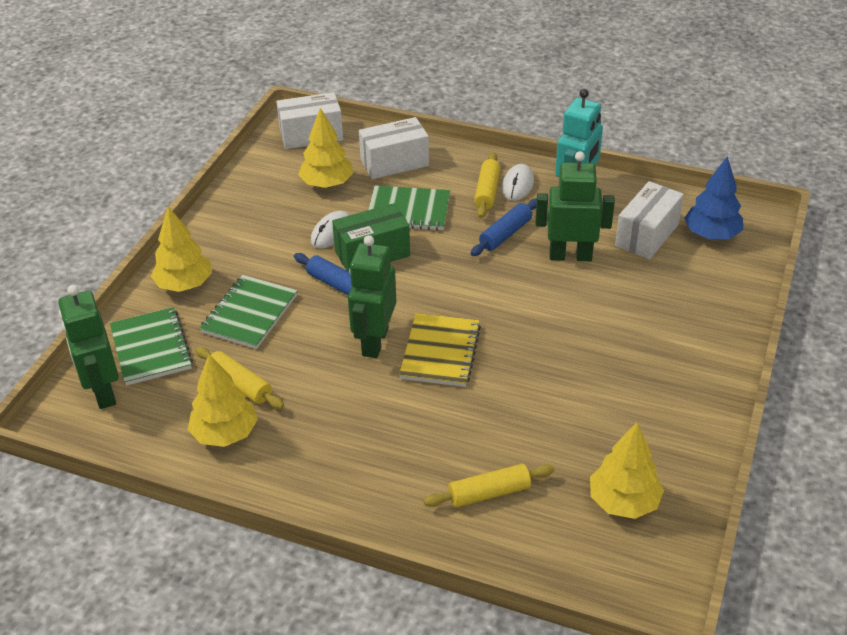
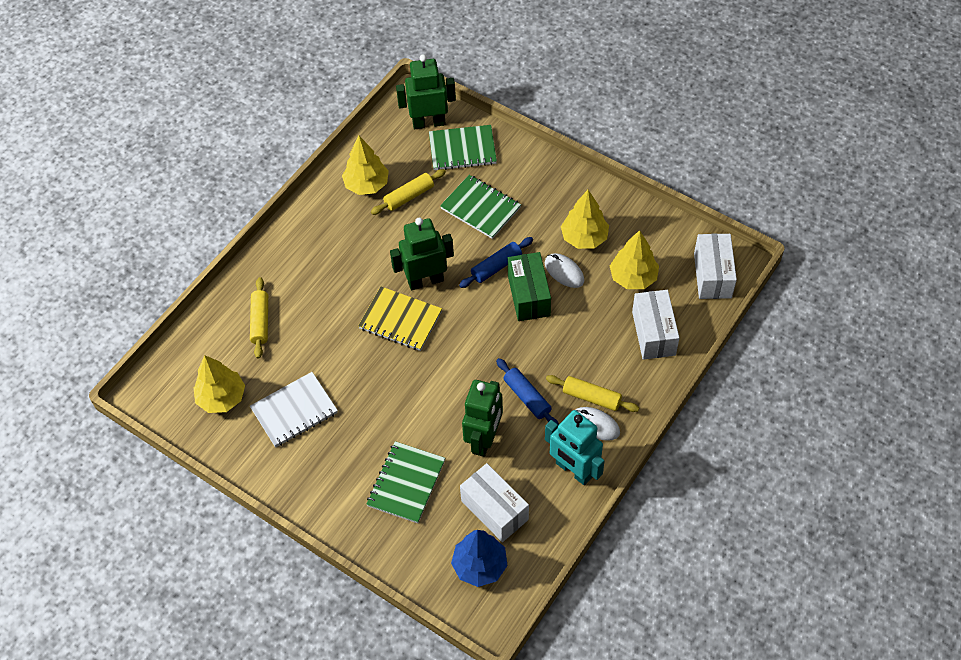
camera: 105 degrees right, 15 degrees up
(184, 284) = (526, 172): yellow tree -> yellow tree (584, 238)
(374, 342) = (425, 281): green robot -> green robot turned 45 degrees counterclockwise
(408, 210) = (579, 331): green notebook -> green notebook (406, 483)
(608, 421) = (294, 411): none -> white notebook

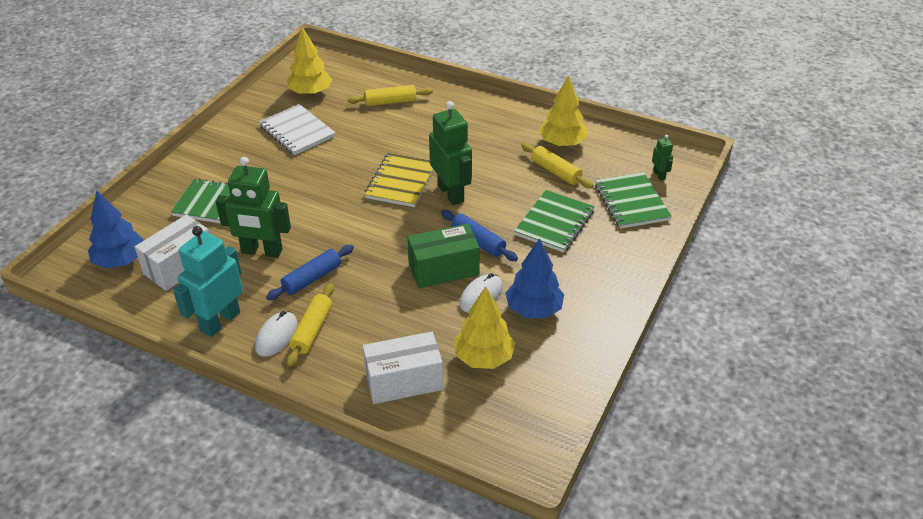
camera: 80 degrees right, 15 degrees down
(429, 123) = (659, 175): green robot -> green robot, size x0.46
(584, 238) = (533, 309): yellow tree -> blue tree
(712, 275) = (501, 438): white box -> none

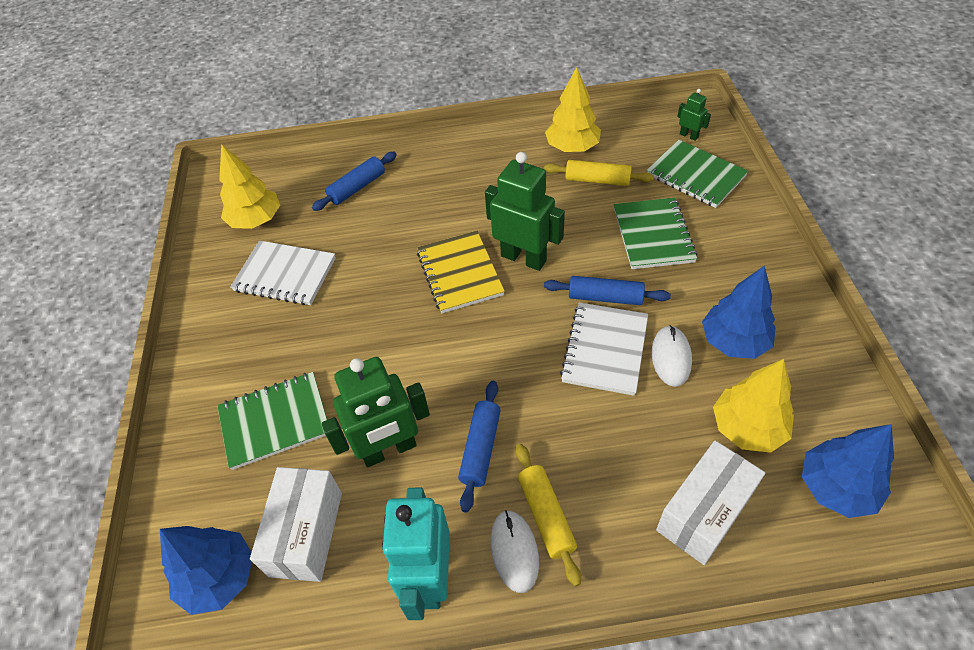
camera: 30 degrees left, 10 degrees up
(390, 102) = (357, 187): yellow rolling pin -> blue rolling pin
(443, 269) = (605, 350): green box -> white notebook
(501, 417) = (836, 487): none -> blue tree

